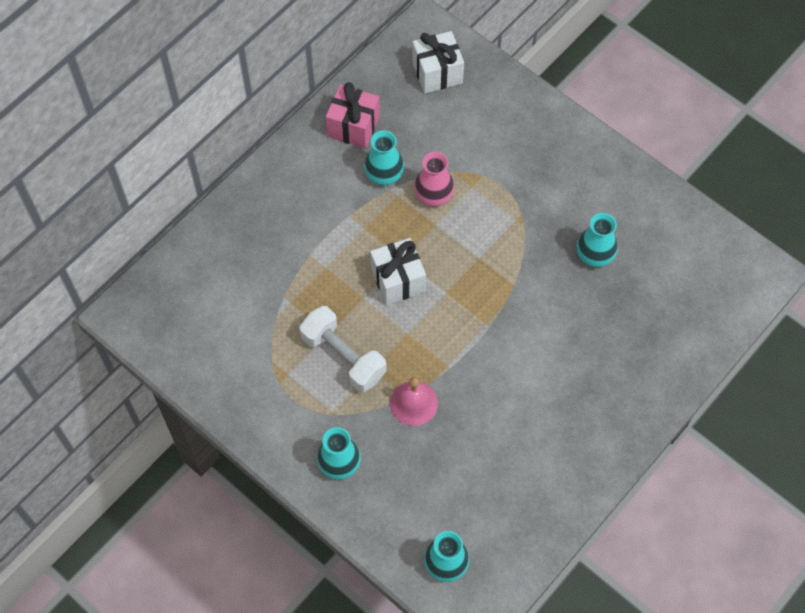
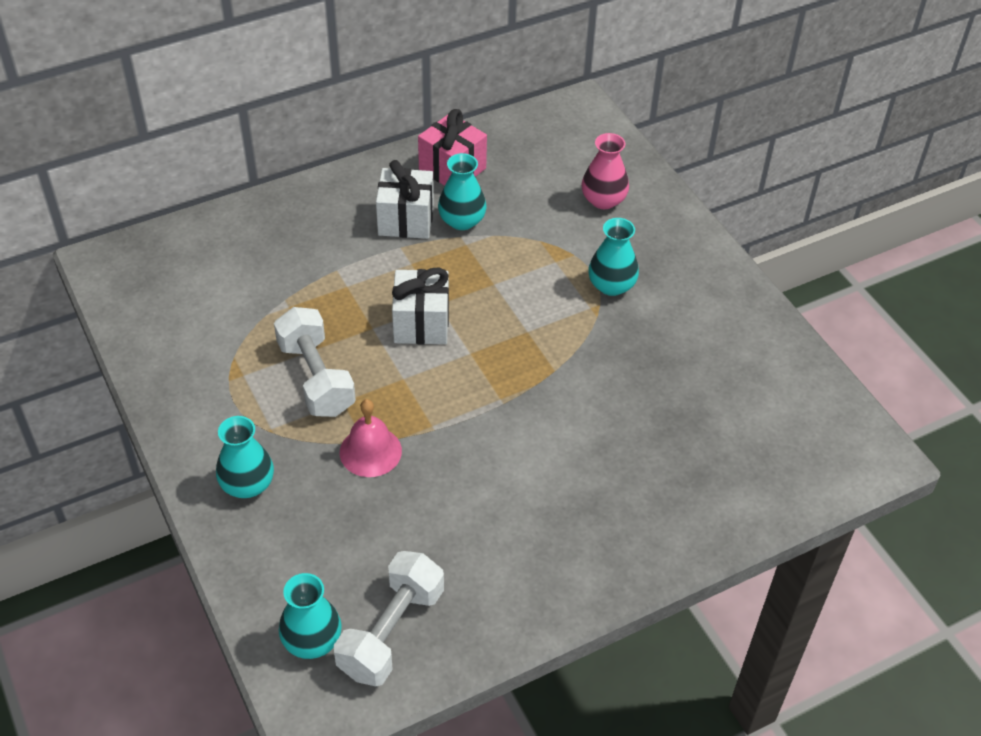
camera: 20 degrees right, 15 degrees down
(433, 195) = (507, 256): pink vase -> pink vase (603, 200)
(437, 73) = (571, 148): white gift -> white gift (406, 220)
(496, 536) = (391, 632): none -> white dumbbell
(595, 254) = (668, 370): turquoise vase -> turquoise vase (611, 285)

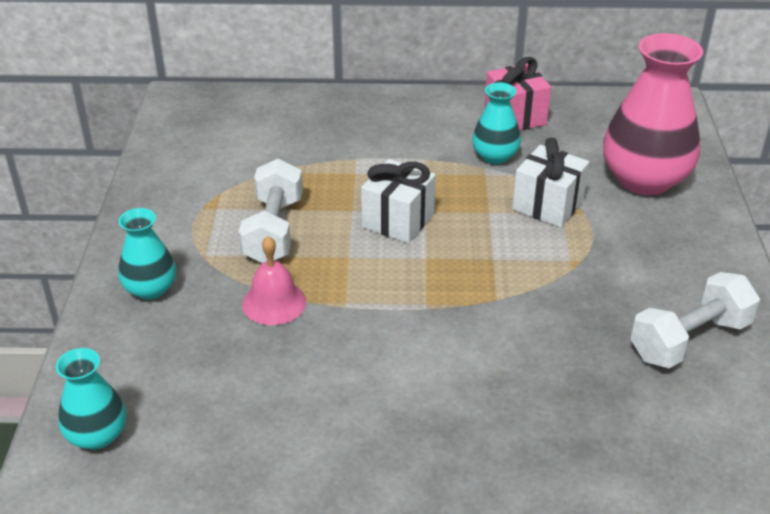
camera: 30 degrees right, 10 degrees down
(391, 632) = (171, 459): white dumbbell -> white dumbbell (689, 340)
(406, 220) = (444, 141): white gift -> white gift (547, 205)
(603, 200) = (644, 179): pink vase -> pink vase, size x1.88
(611, 285) = (604, 249): turquoise vase -> none

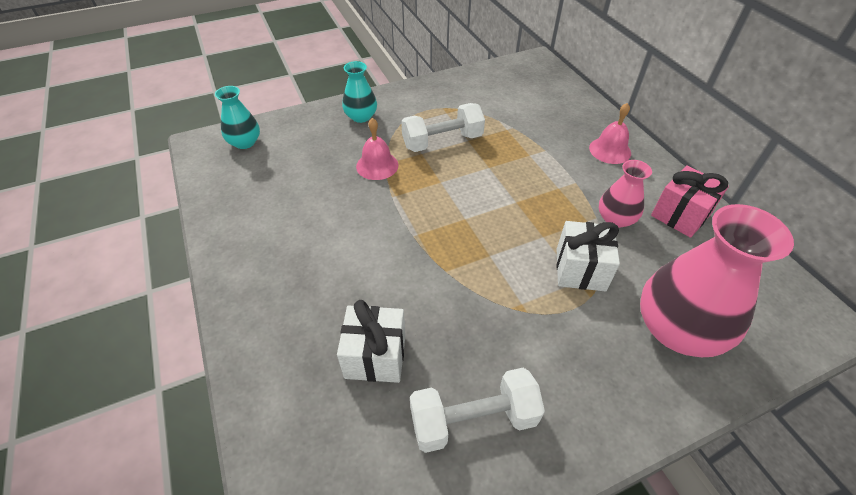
camera: 65 degrees right, 10 degrees up
(392, 116) = (610, 150): none -> pink bell
(398, 220) = (494, 192): white gift -> white gift (375, 356)
(495, 156) = (615, 219): turquoise vase -> pink vase
(689, 340) = (473, 419): white dumbbell -> white dumbbell turned 45 degrees counterclockwise

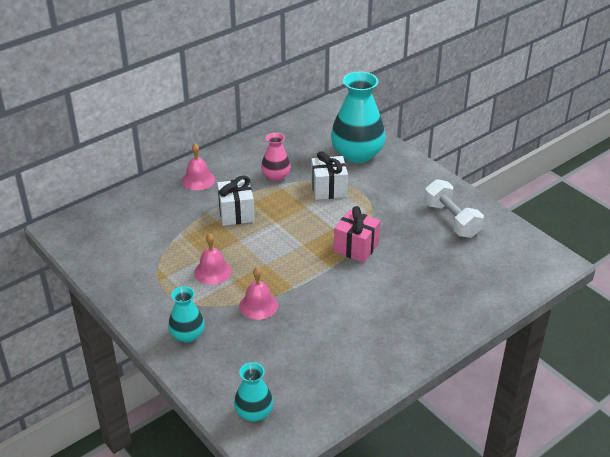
camera: 105 degrees left, 10 degrees down
(375, 356) = (435, 264): white gift -> white gift (236, 213)
(442, 141) = (212, 271): white dumbbell -> pink bell
(677, 329) = (357, 154): pink vase -> turquoise vase
(680, 215) = (261, 150): pink gift -> pink gift (356, 247)

